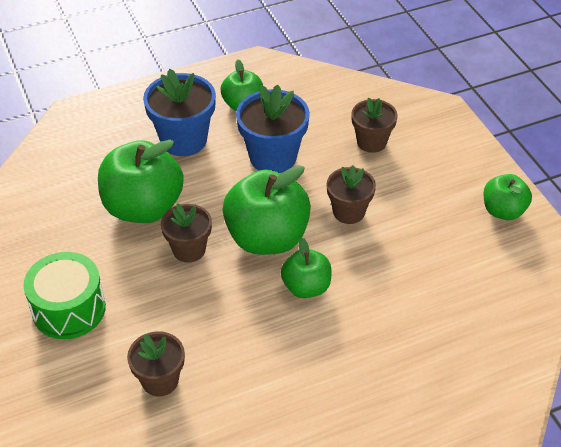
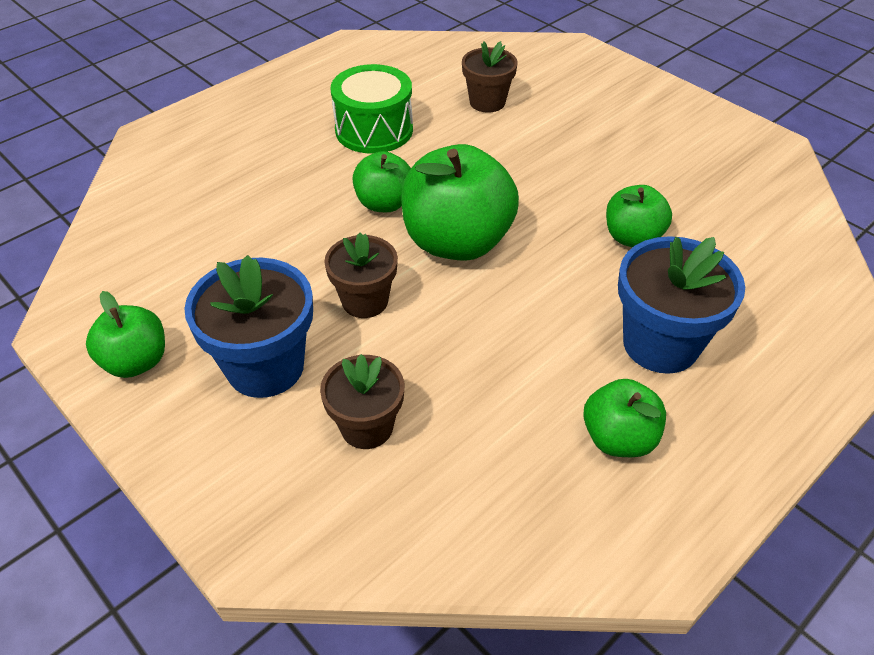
camera: 160 degrees right, 0 degrees up
(69, 309) = (618, 129): green drum -> green drum (374, 130)
(143, 208) = (632, 237): green apple -> green apple, size x0.56
(189, 249) = (541, 207): brown flower pot -> none
(273, 157) = (511, 354): blue flower pot -> blue flower pot (265, 367)

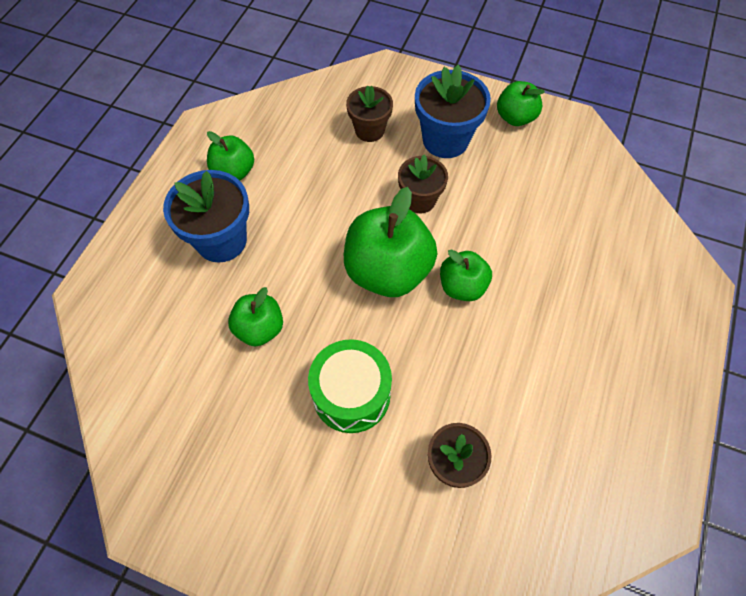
camera: 155 degrees right, 15 degrees up
(374, 130) = (529, 371): green drum -> green drum (351, 394)

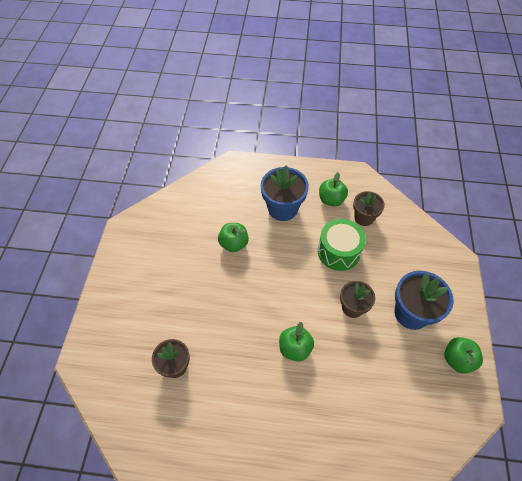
camera: 75 degrees right, 5 degrees down
(351, 394) = (206, 300): green drum -> green drum (338, 251)
(369, 130) = (397, 263): brown flower pot -> brown flower pot (364, 218)
(388, 271) = (291, 300): green apple -> none

